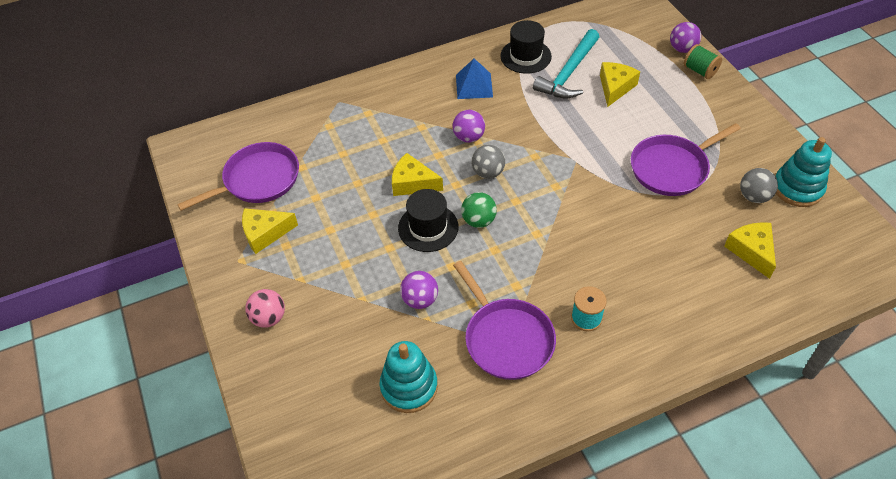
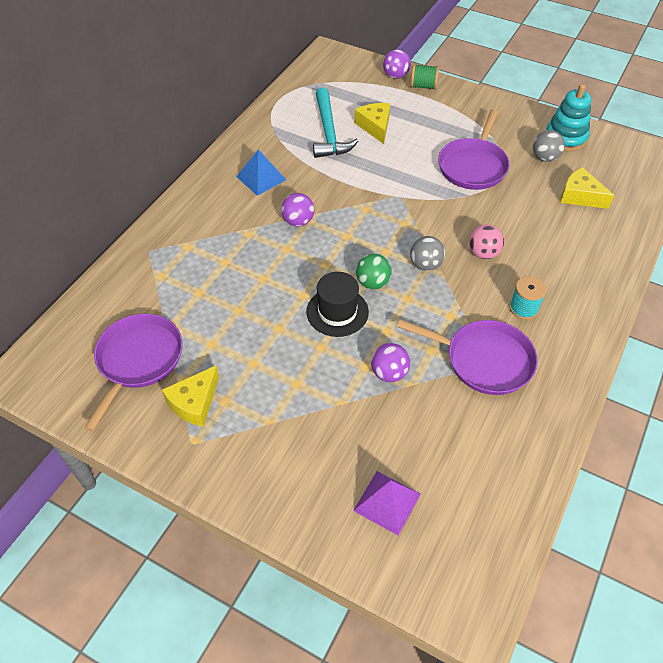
camera: 40 degrees left, 0 degrees up
(269, 318) = (274, 473): pink ball -> pink ball (483, 253)
(323, 393) = (387, 502): none -> purple pyramid
(409, 387) = (450, 447): turquoise stacking toy -> none
(412, 183) = (288, 283): yellow cheese -> none
(488, 172) = (342, 241): grey ball -> grey ball (425, 265)
(525, 56) = (281, 134): black hat -> none

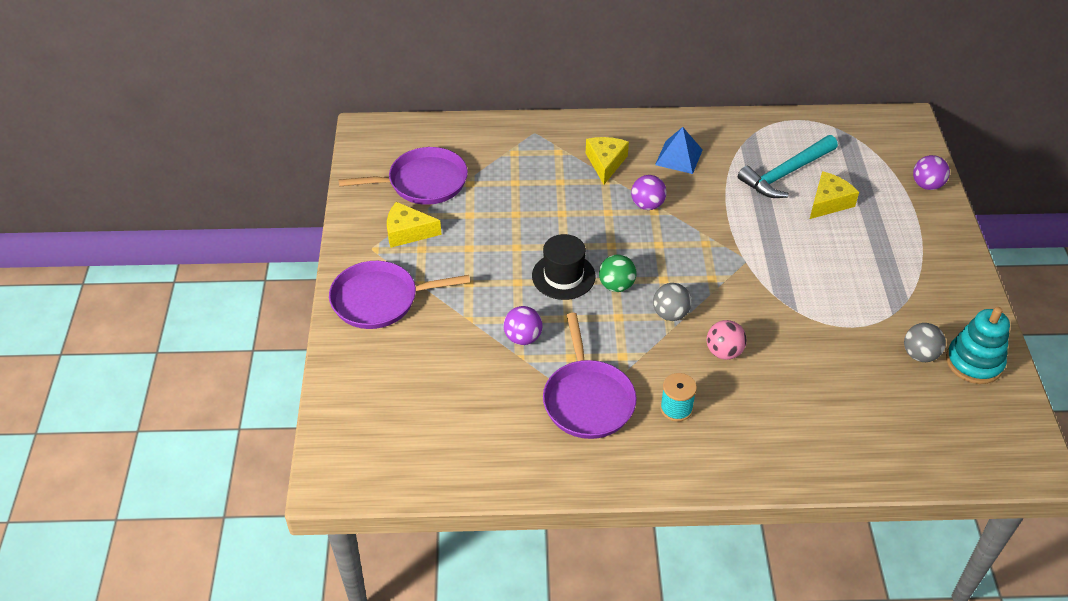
camera: 60 degrees right, 5 degrees down
(387, 502) = (395, 386): purple pyramid -> none
(423, 86) = (933, 213): green spool -> none
(473, 166) = (845, 299): purple pan -> purple pan (379, 300)
(580, 196) = (885, 405): yellow cheese -> yellow cheese (605, 163)

